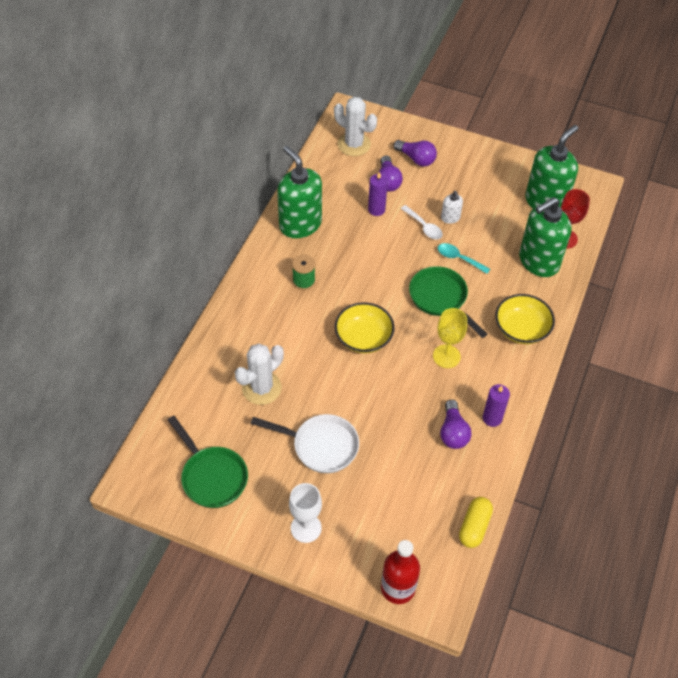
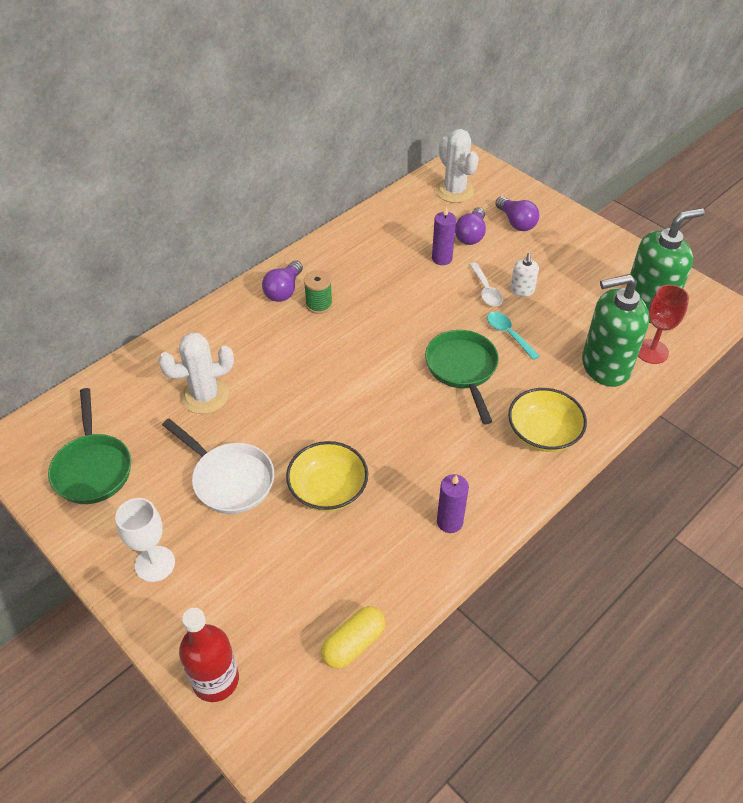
camera: 25 degrees right, 5 degrees down
(300, 224) = (350, 249): green soap dispenser -> none
(363, 338) = (349, 381): yellow bowl -> yellow bowl (328, 489)
(446, 356) = (433, 433): yellow goblet -> none
(453, 432) = (392, 520): purple light bulb -> purple light bulb (284, 290)

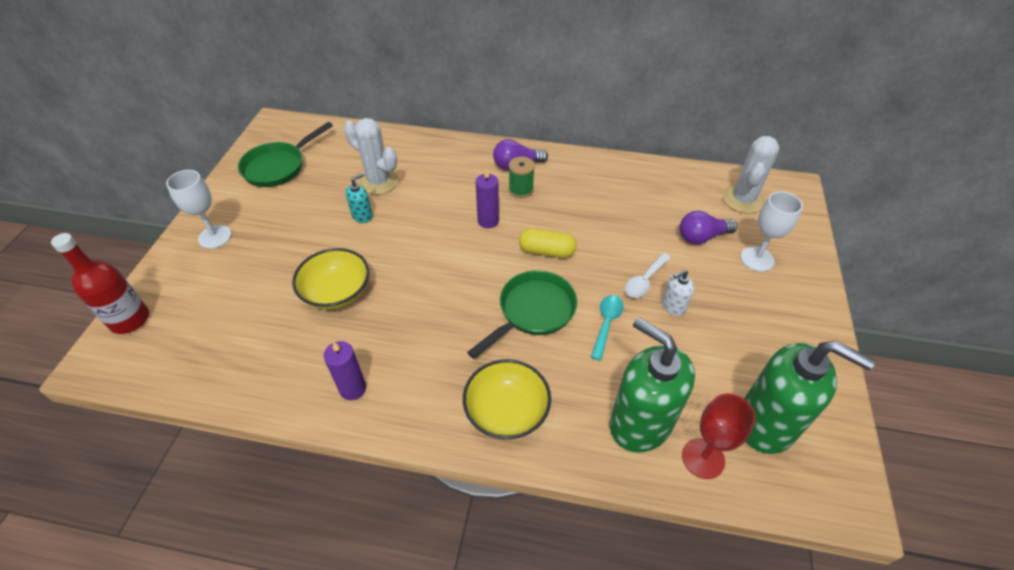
camera: 55 degrees right, 0 degrees up
(229, 479) = (311, 233): white pan -> none
(243, 429) = (362, 216): none -> turquoise soap dispenser
(353, 643) = (194, 385): yellow capsule -> yellow capsule (546, 251)
(442, 258) = (650, 233): purple candle -> purple candle (488, 221)
(516, 222) = (757, 259): purple light bulb -> white goblet

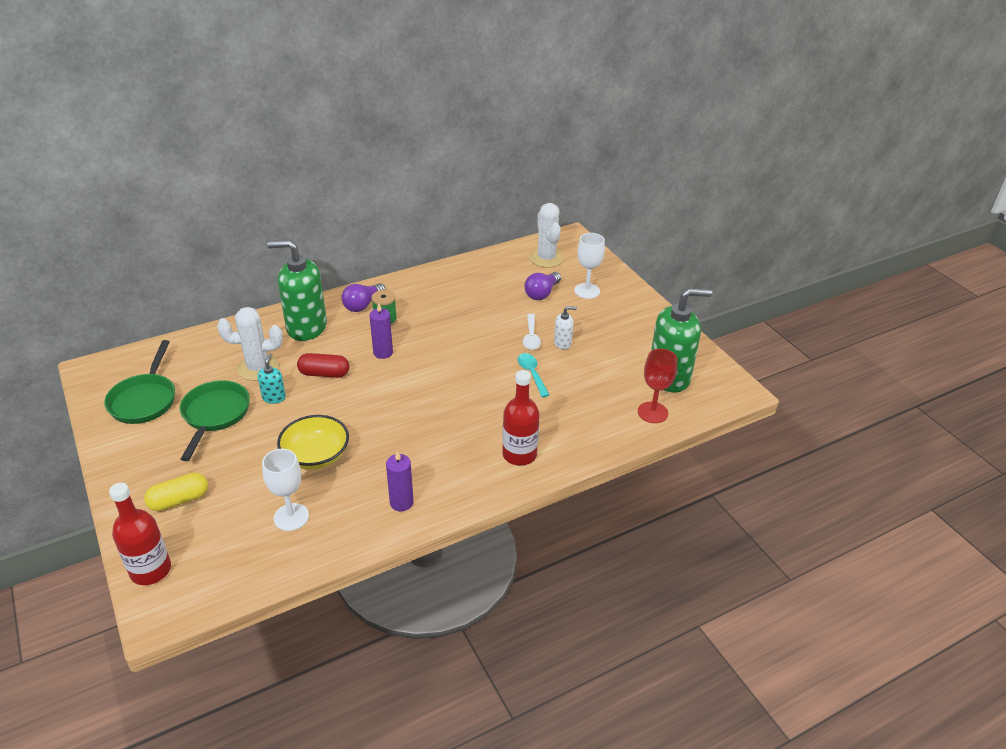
camera: 40 degrees left, 10 degrees down
(215, 237) = (152, 477): white goblet -> white goblet (291, 517)
(421, 215) = (324, 374): none -> red capsule
(506, 411) = (519, 454): yellow bowl -> red bottle
(533, 312) = (477, 392): green pan -> green pan (214, 415)
(546, 251) = (448, 351): yellow capsule -> yellow capsule (179, 500)
(640, 423) = (603, 415): green soap dispenser -> green soap dispenser (306, 327)
(673, 306) = (562, 343): white soap dispenser -> white soap dispenser turned 120 degrees counterclockwise

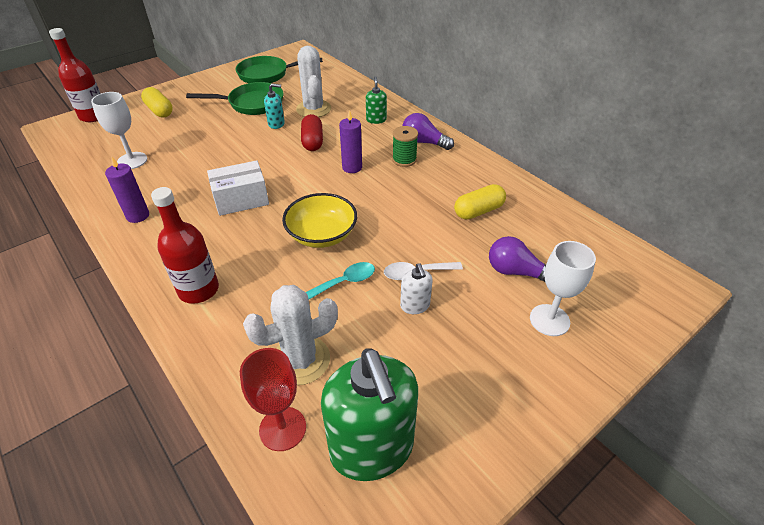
camera: 80 degrees right, 5 degrees up
(306, 327) = (376, 120): green soap dispenser -> green soap dispenser, size x0.44
(316, 456) = (203, 158): yellow bowl -> yellow bowl (322, 235)
(404, 427) = (241, 199): none -> white box
(472, 295) = (478, 211): none -> yellow capsule
(546, 258) = (603, 266): white cactus -> white cactus (301, 360)

